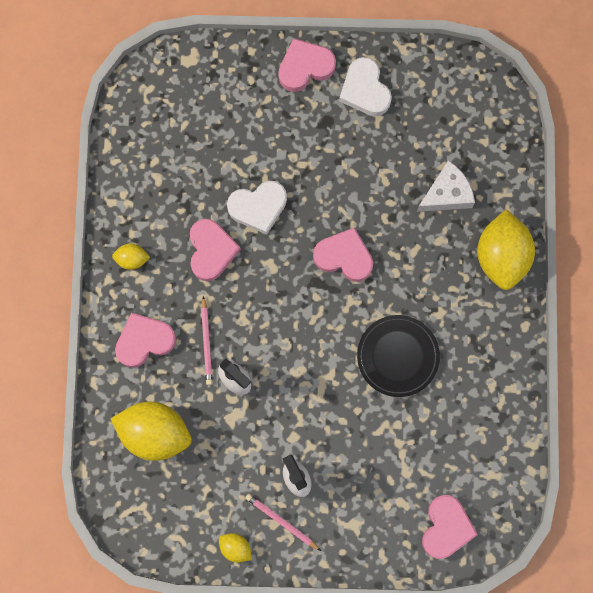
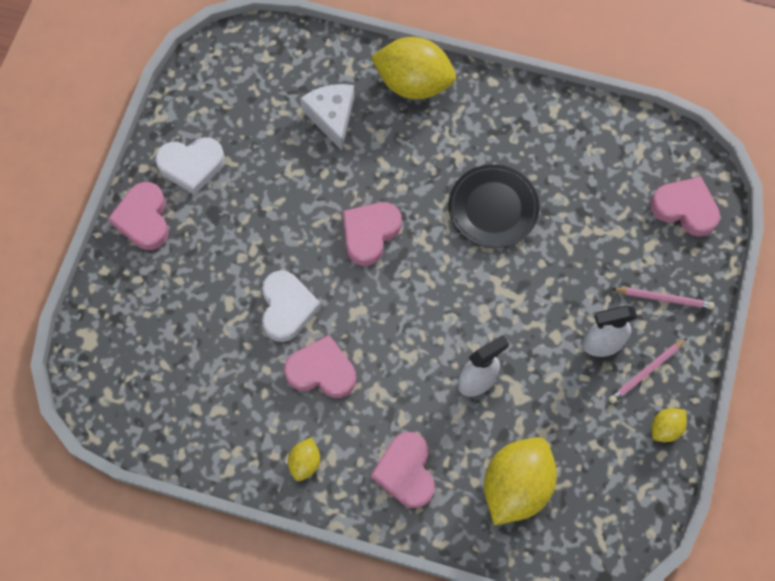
camera: 75 degrees left, 10 degrees down
(206, 342) = (426, 402): pink pencil -> pink pencil (664, 298)

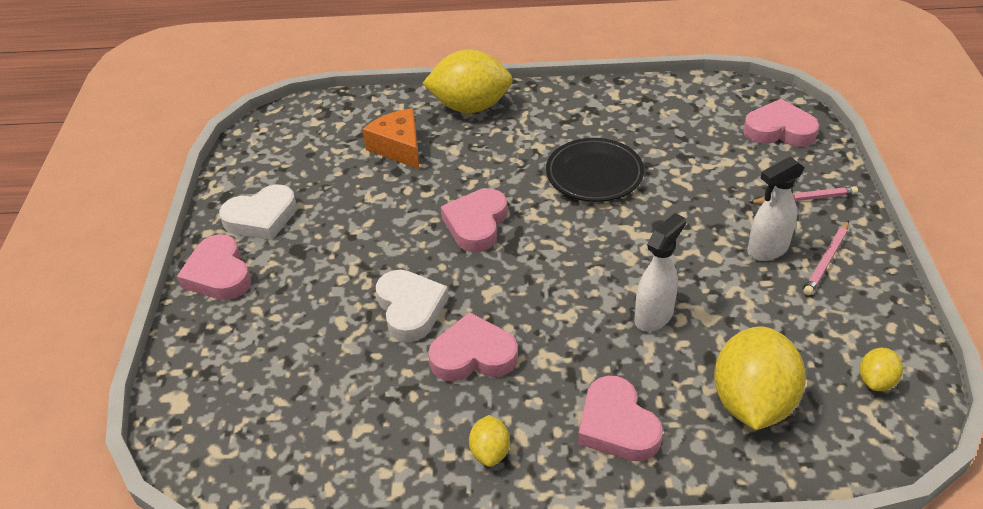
camera: 15 degrees left, 25 degrees down
(332, 117) = (398, 147): white cheese -> orange cheese
(665, 428) = (879, 302): yellow lemon -> yellow lemon (876, 381)

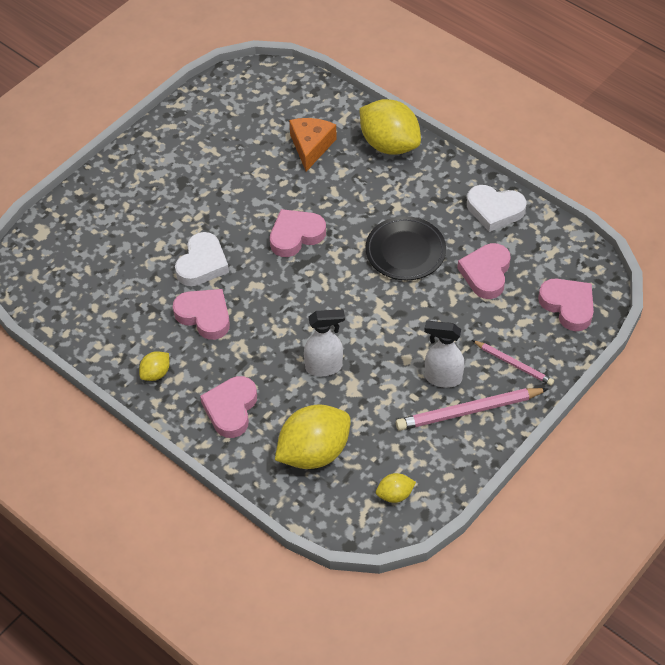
camera: 40 degrees right, 10 degrees up
(219, 274) = (127, 167): pink heart -> pink heart (486, 273)
(261, 218) = (184, 144): white heart -> white heart (494, 210)
(826, 260) = (469, 411): pink pencil -> pink pencil, size x1.67

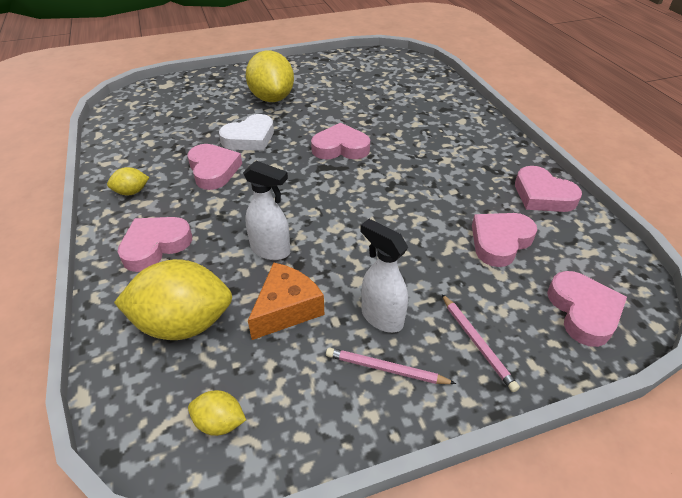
camera: 30 degrees right, 10 degrees down
(311, 146) = (403, 102): orange cheese -> orange cheese (286, 309)
(389, 144) = (470, 121): yellow lemon -> yellow lemon (272, 98)
(405, 251) = (428, 193): black plate -> none
(469, 411) = (386, 369): pink pencil -> pink pencil, size x0.60
(494, 210) = (542, 195): white heart -> pink heart

